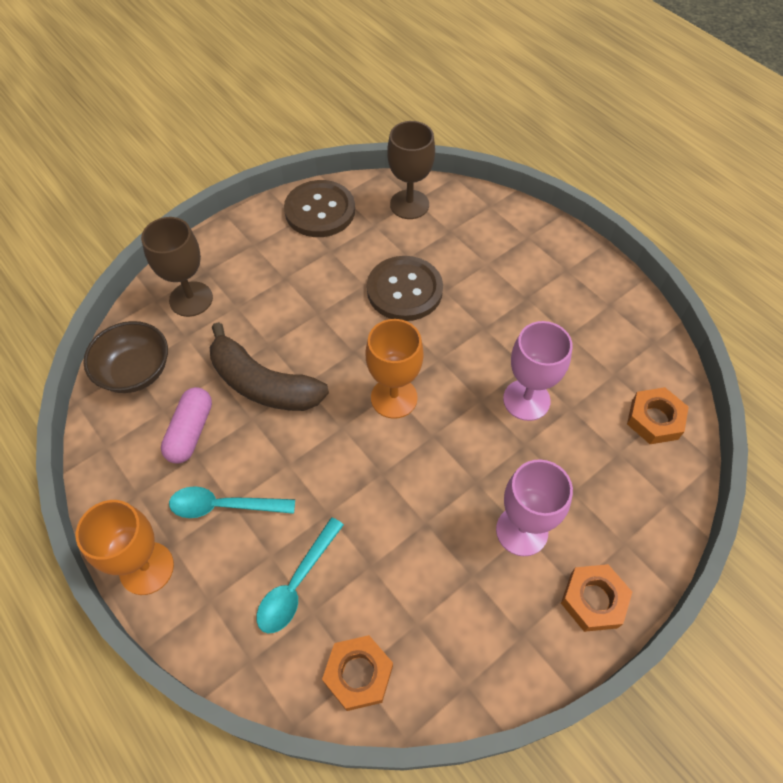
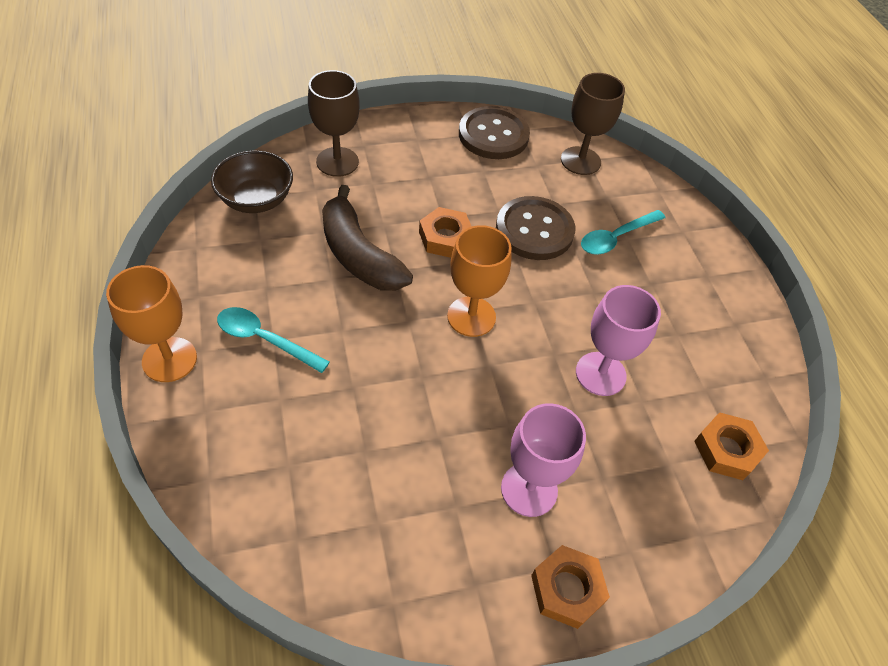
camera: 20 degrees right, 5 degrees down
(190, 432) = (273, 266): pink capsule -> none
(297, 583) = (289, 434): turquoise spoon -> turquoise spoon (616, 237)
(358, 674) = (297, 540): orange nut -> orange nut (445, 238)

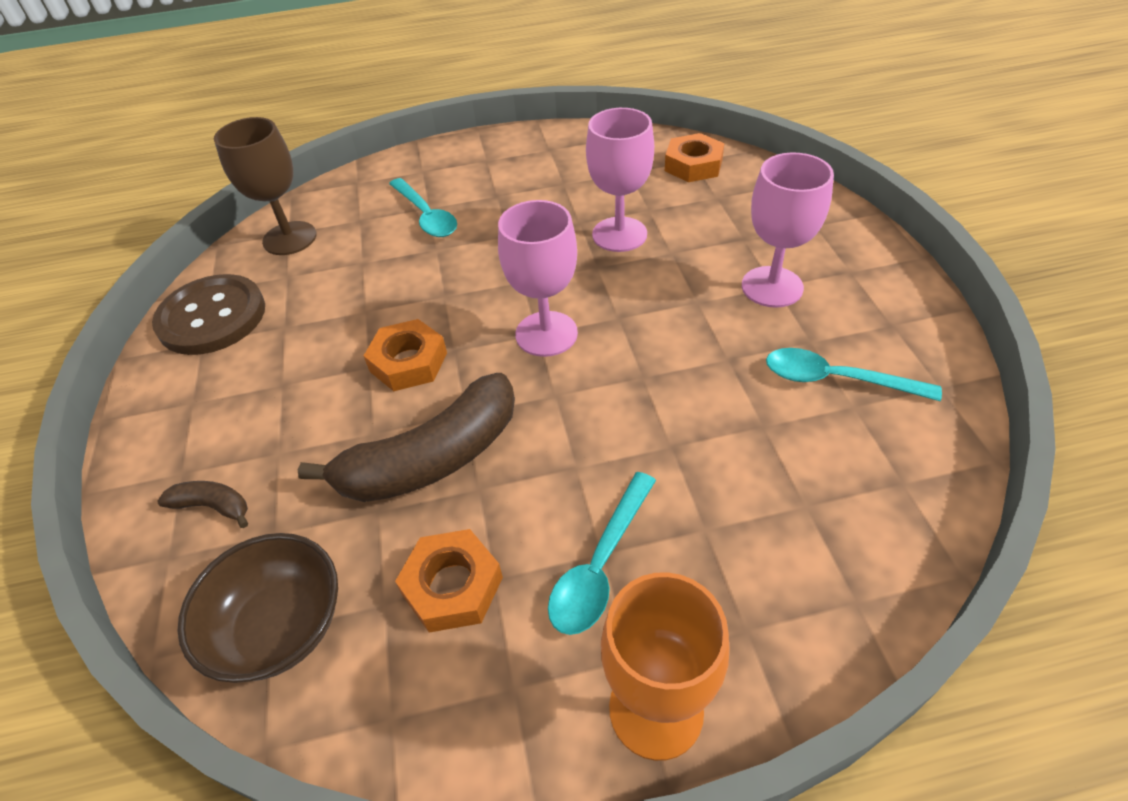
camera: 80 degrees left, 5 degrees down
(337, 162) = (213, 506): brown goblet -> brown banana
(408, 517) = (836, 379): none -> turquoise spoon
(471, 316) = (546, 334): orange goblet -> pink goblet
(534, 230) = (405, 279): brown button -> none
(567, 589) = (868, 263): orange nut -> orange nut (452, 586)

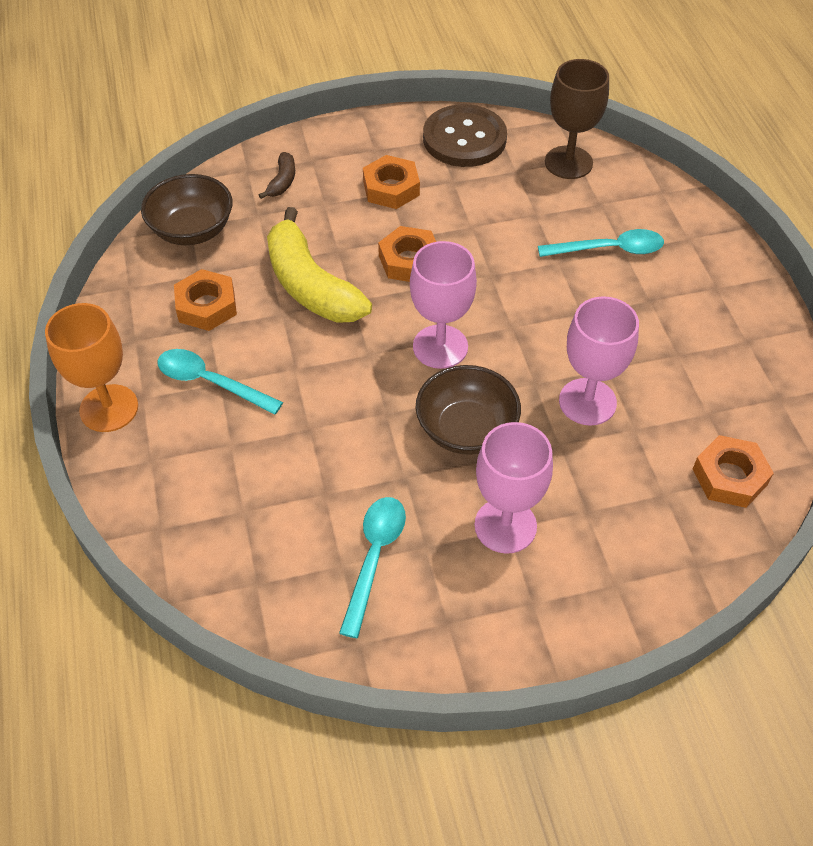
camera: 85 degrees right, 5 degrees up
(274, 383) = (391, 188): none -> orange nut
(426, 216) = (609, 250): turquoise spoon -> turquoise spoon turned 150 degrees counterclockwise
(432, 458) = (311, 285): brown banana -> yellow banana
(659, 313) = (466, 429): none -> brown bowl

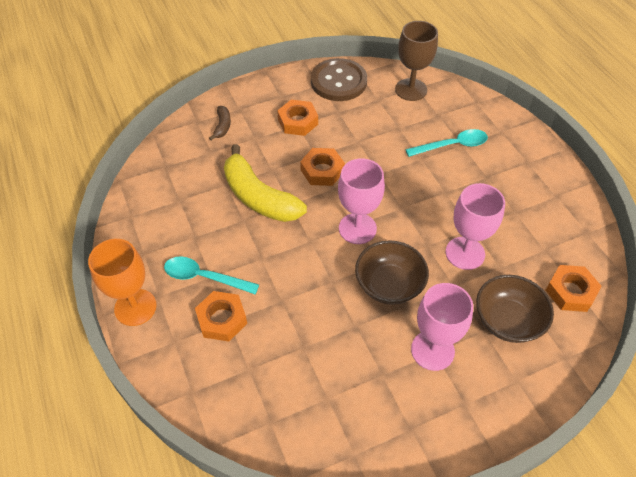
camera: 10 degrees left, 0 degrees up
(192, 230) = (167, 168): brown bowl -> brown bowl (507, 320)
(206, 306) = (189, 222): orange nut -> orange nut (222, 319)
(374, 558) = (349, 389): turquoise spoon -> none

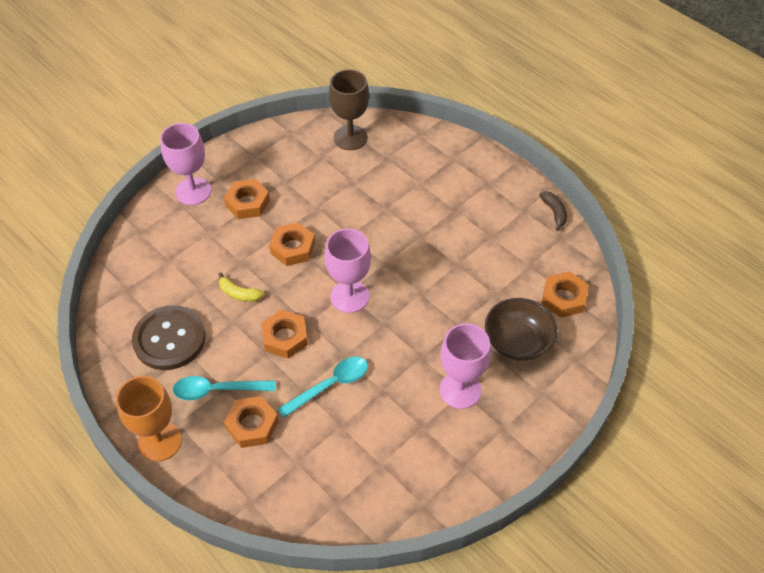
camera: 20 degrees left, 0 degrees up
(222, 126) = (169, 229): brown banana -> brown banana (554, 212)
(259, 197) = (239, 293): yellow banana -> yellow banana, size x0.44
(283, 248) = (285, 337): none -> orange nut
(338, 81) = (273, 148): brown button -> brown button (169, 339)
(389, 285) = (399, 342): brown bowl -> none
(452, 145) = (411, 186): turquoise spoon -> turquoise spoon (330, 385)
(465, 253) = (459, 290): pink goblet -> pink goblet (193, 191)

